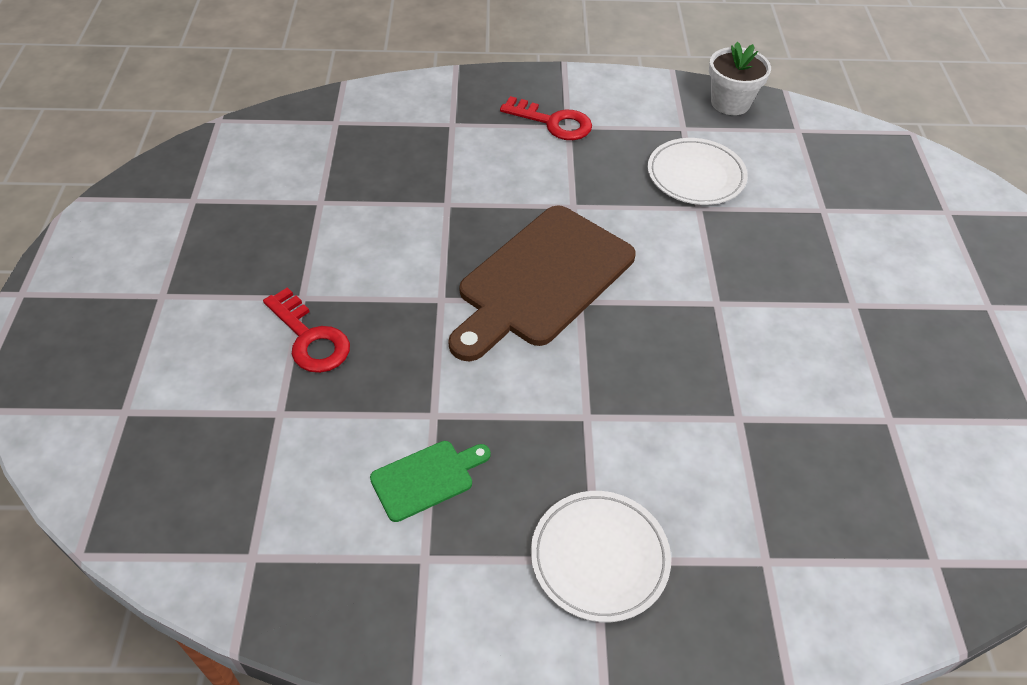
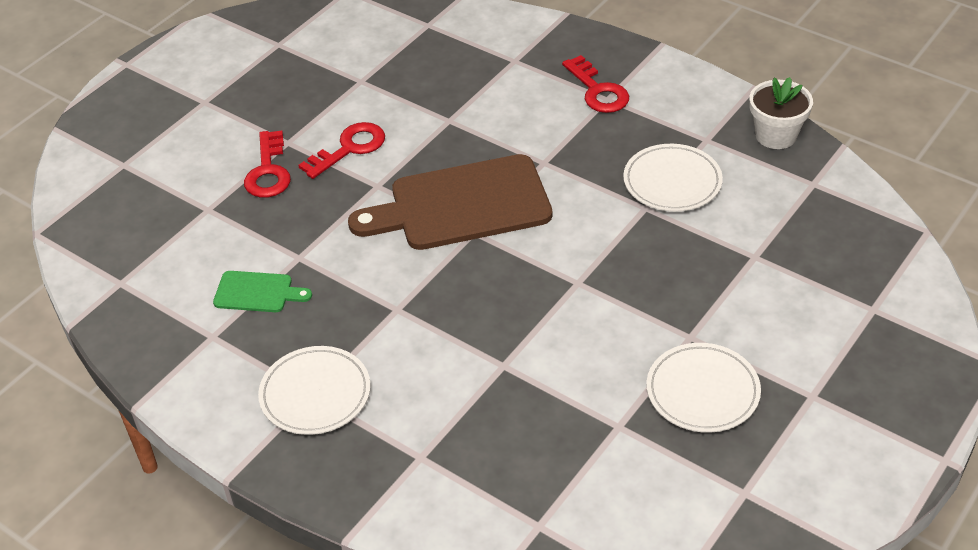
camera: 40 degrees right, 5 degrees down
(375, 274) = (349, 148): none -> red key
(914, 349) = (702, 391): none -> white plate

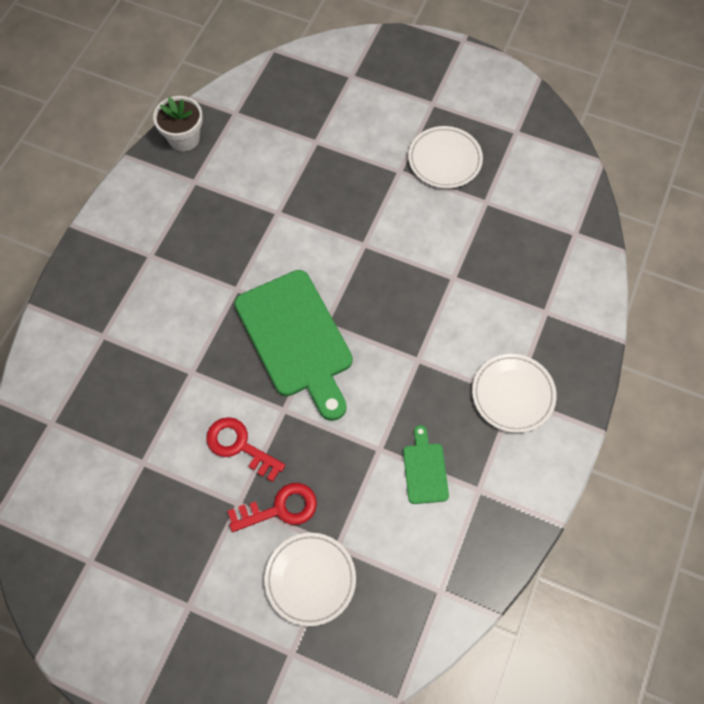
camera: 105 degrees left, 20 degrees up
(462, 205) = (296, 339): brown cutting board -> green cutting board
(598, 91) = (140, 263): red key -> none
(672, 182) = (246, 198): white plate -> white plate (310, 579)

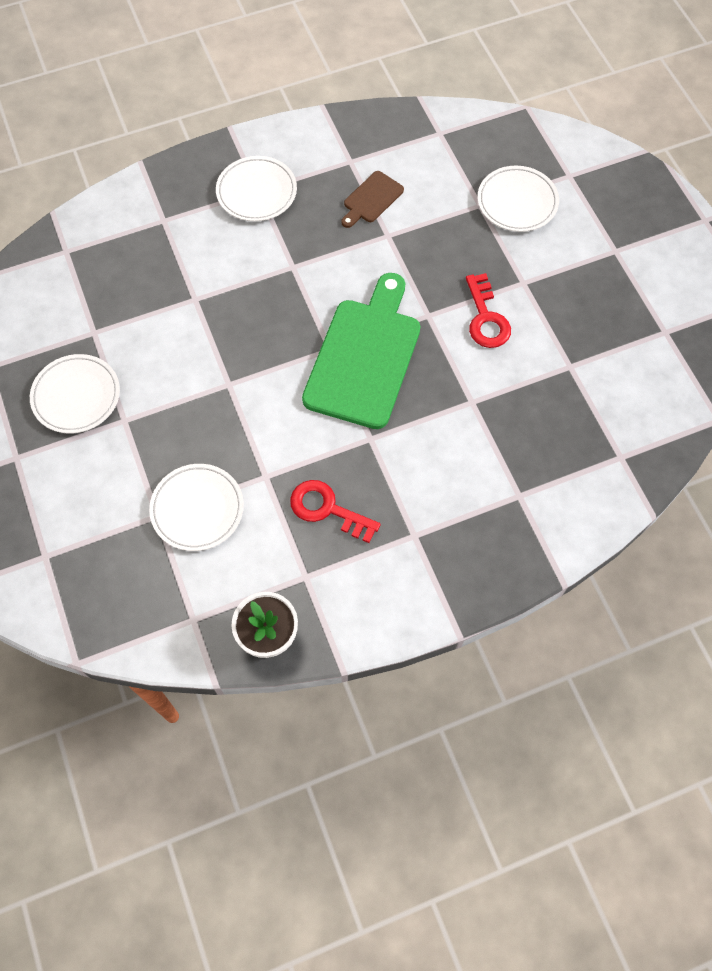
camera: 135 degrees left, 0 degrees up
(280, 508) = (496, 256): red key -> red key (327, 509)
(297, 163) = (197, 509): none -> white plate
(425, 470) = (371, 199): green cutting board -> brown cutting board

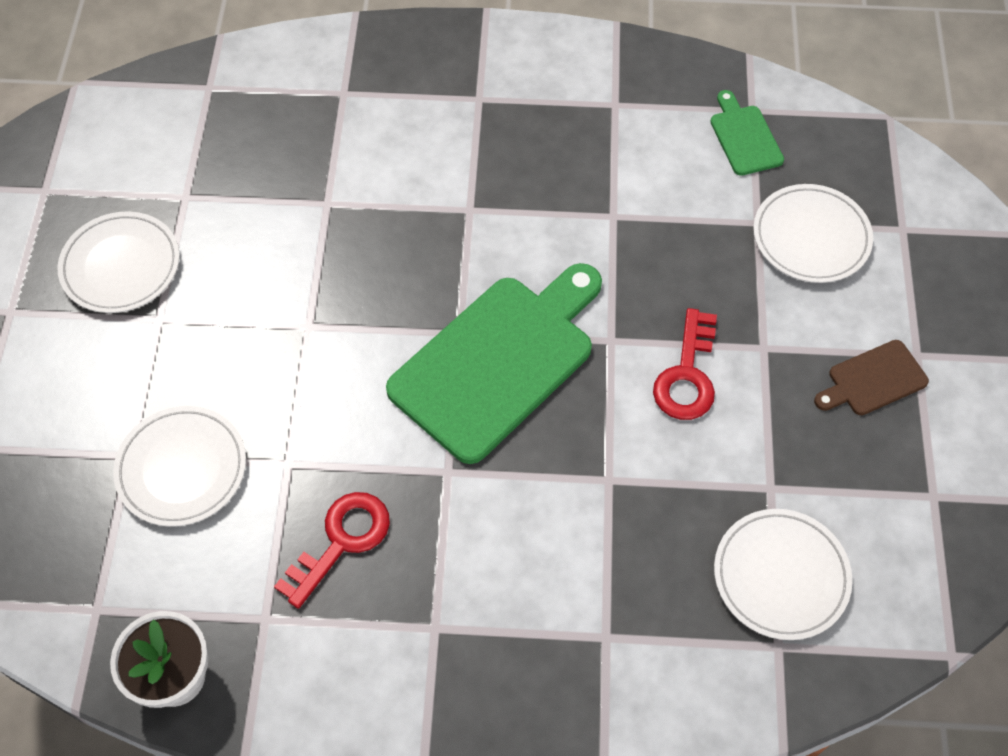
camera: 25 degrees right, 5 degrees down
(256, 192) = (476, 100): white plate -> white plate (781, 576)
(327, 509) = (341, 541): red key -> red key turned 75 degrees clockwise
(371, 199) = (617, 162): brown cutting board -> brown cutting board (873, 380)
(444, 152) = (744, 137): none -> green cutting board

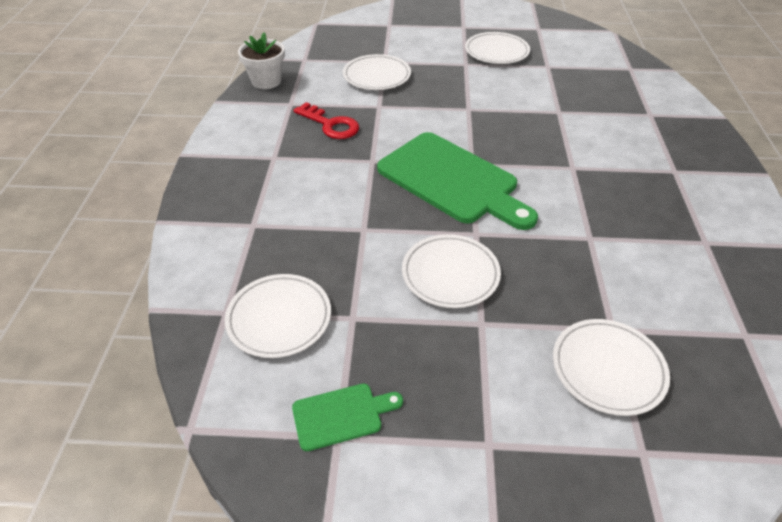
camera: 90 degrees right, 15 degrees down
(687, 375) = (450, 274): red key -> white plate
(744, 137) = (709, 327): green cutting board -> green cutting board (341, 415)
(873, 380) = (457, 402): brown cutting board -> none

